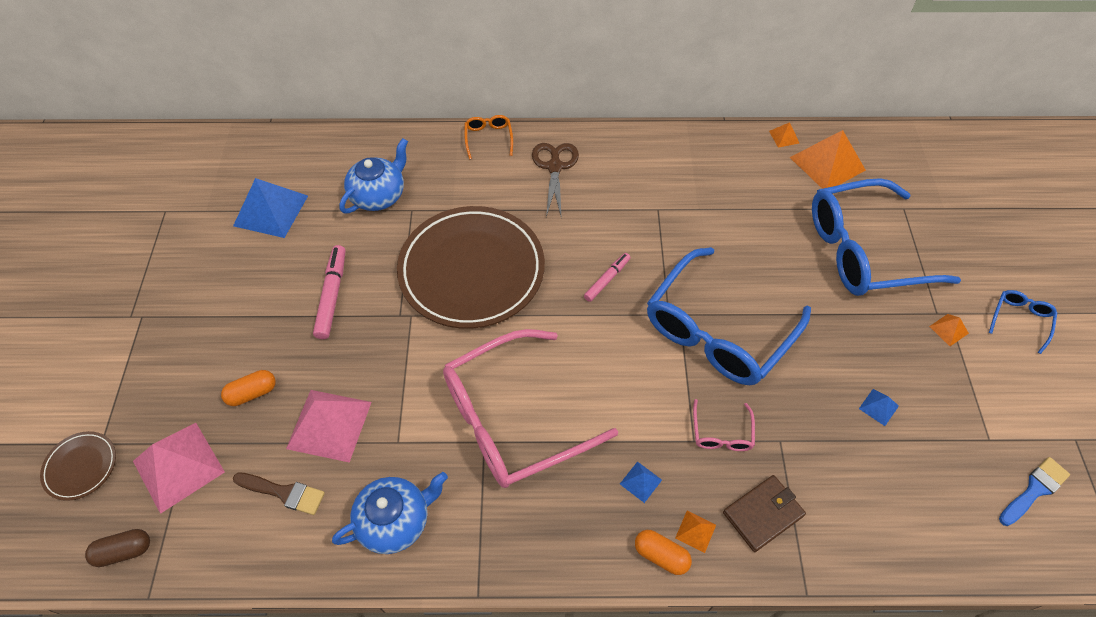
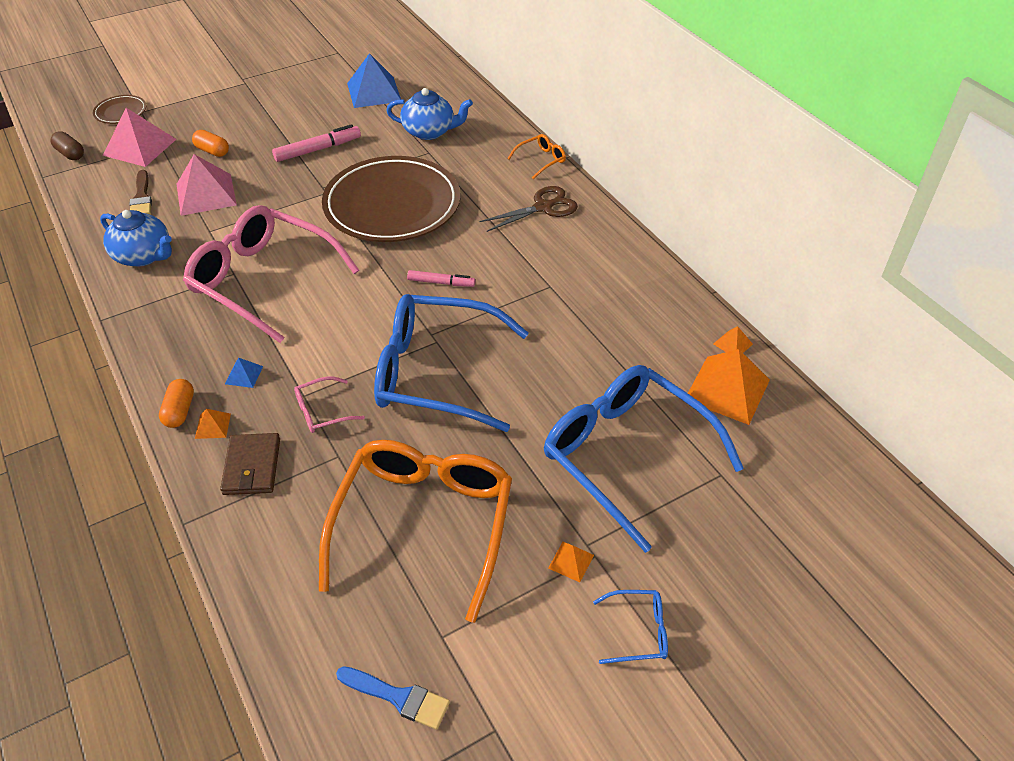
camera: 60 degrees right, 10 degrees down
(763, 514) = (252, 467): brown wallet -> brown wallet turned 60 degrees clockwise
(878, 407) = (424, 523): blue pyramid -> orange glasses

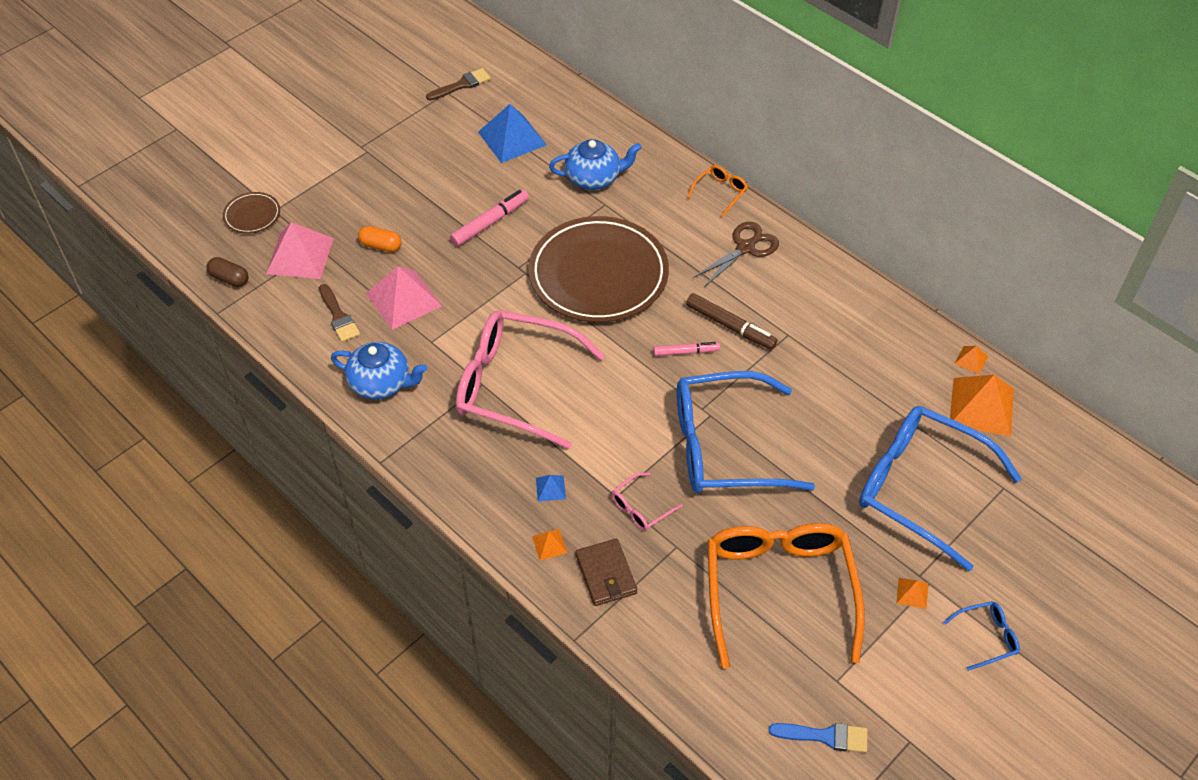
camera: 15 degrees left, 5 degrees up
(180, 411) = (511, 537): orange capsule -> none
(353, 49) = (461, 85): none -> brown brush
(495, 269) = (730, 326): none -> brown marker

